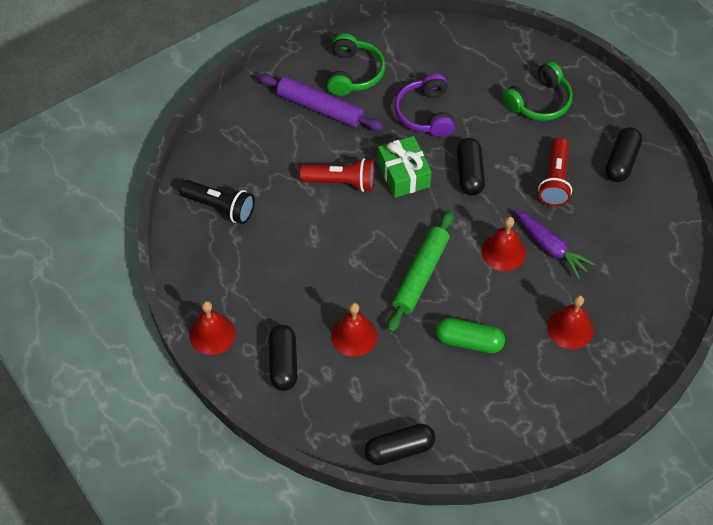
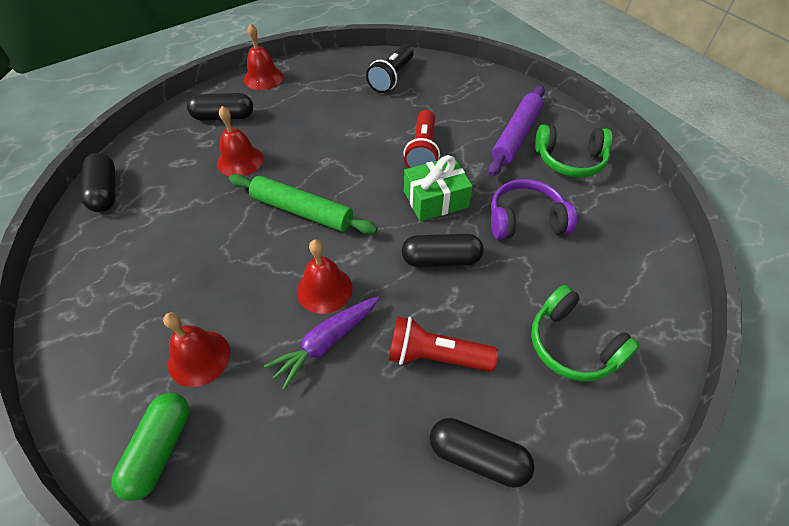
camera: 90 degrees right, 5 degrees down
(469, 341) = (209, 250): green capsule -> green capsule (160, 449)

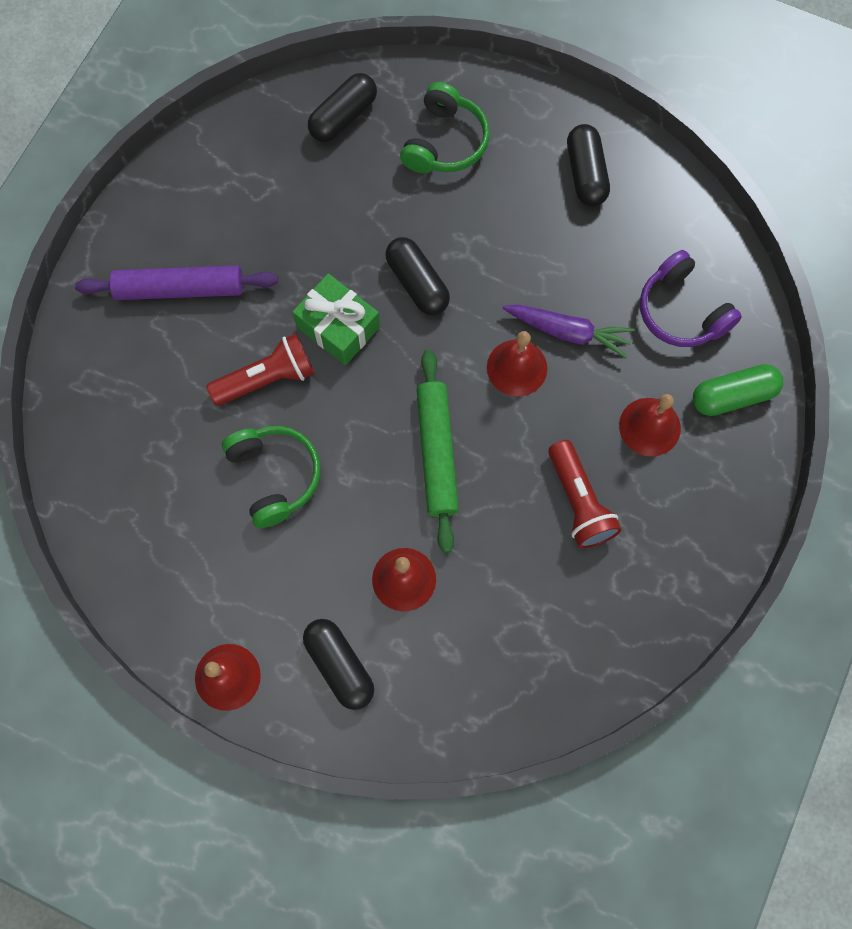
camera: 120 degrees left, 20 degrees up
(105, 191) = (544, 698): black capsule -> black capsule (343, 117)
(391, 78) = (133, 496): black flashlight -> none
(435, 356) = (523, 239): red flashlight -> red flashlight (578, 502)
(525, 220) = (317, 229): purple headphones -> purple headphones (681, 311)
(570, 160) = (194, 218): green headphones -> green headphones (275, 476)

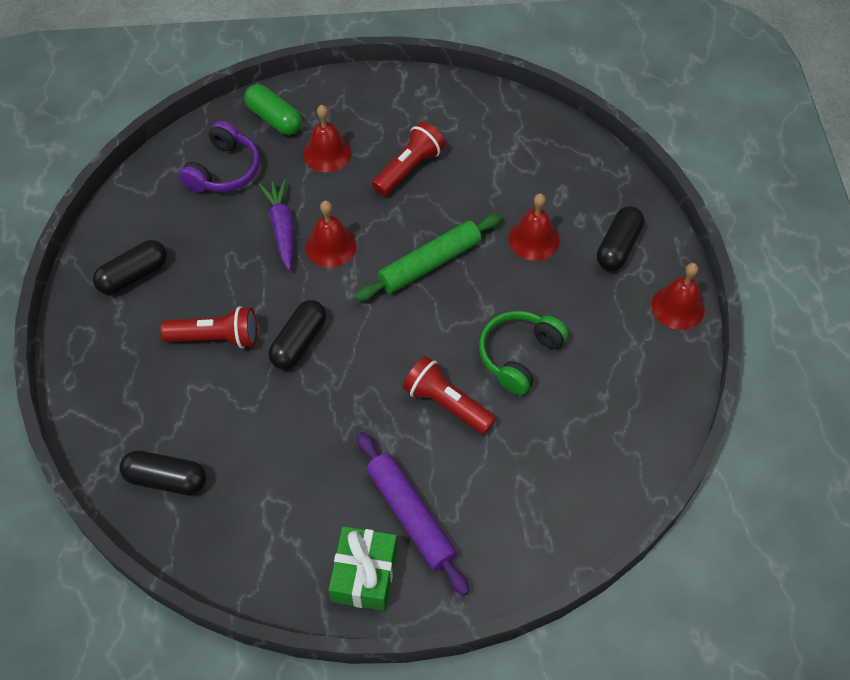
camera: 120 degrees left, 15 degrees down
(338, 327) = (371, 377): green gift -> green gift (364, 575)
(445, 142) = (153, 387): green headphones -> none
(467, 215) = (216, 338): none -> red flashlight

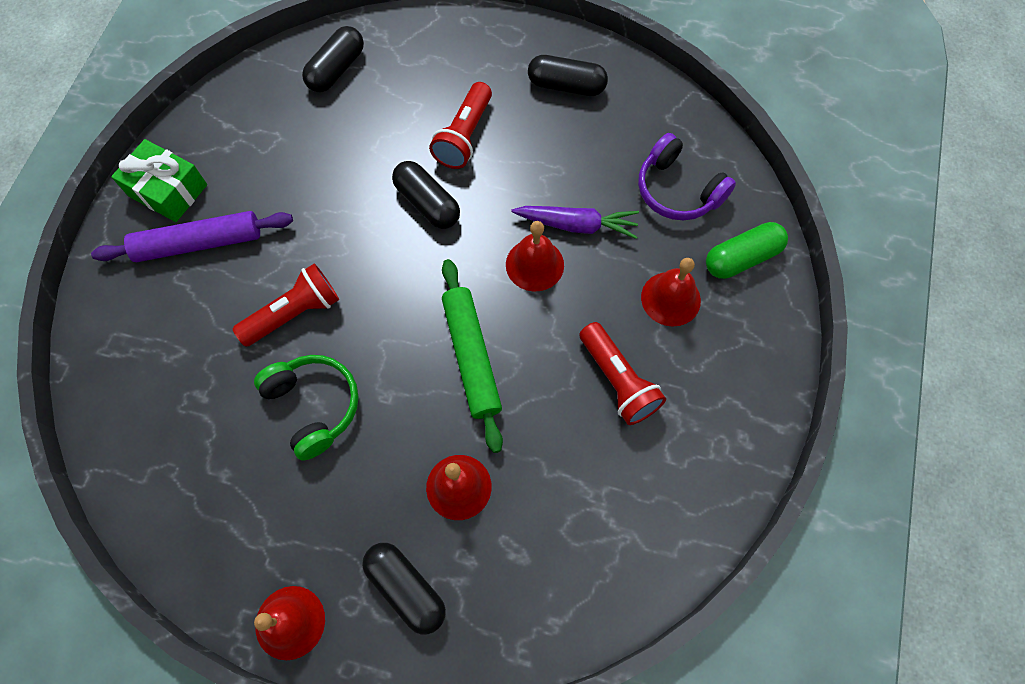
camera: 110 degrees right, 10 degrees up
(133, 275) = (566, 86): black capsule -> black capsule turned 60 degrees counterclockwise

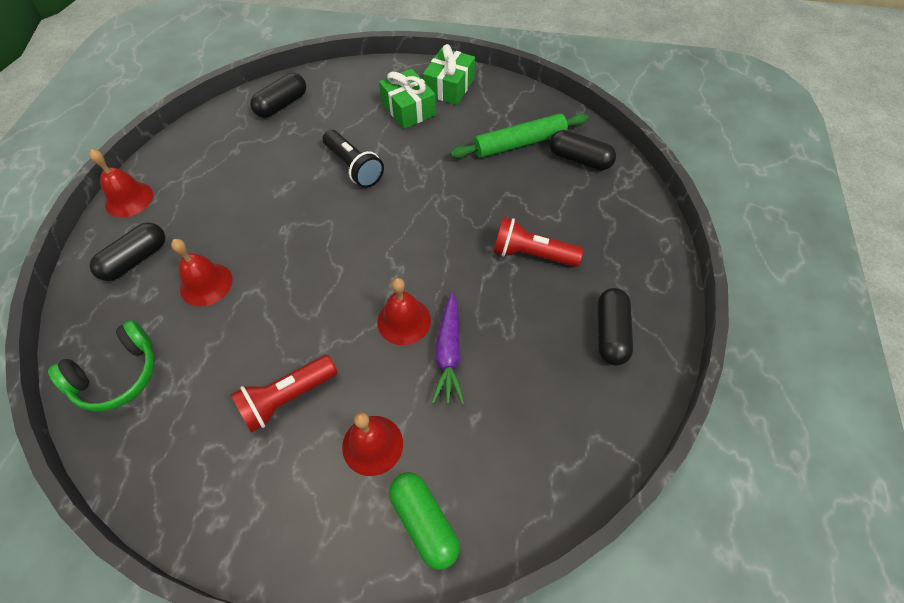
camera: 85 degrees right, 10 degrees down
(199, 243) = (408, 109): purple rolling pin -> green gift
(294, 313) = (354, 167): red flashlight -> black flashlight
(314, 406) = (280, 189): green headphones -> green headphones (118, 375)
(427, 203) = (458, 235): black capsule -> black capsule (282, 105)
(471, 356) = (315, 281): green rolling pin -> green rolling pin (519, 143)
(677, 190) = (502, 449): purple headphones -> none

